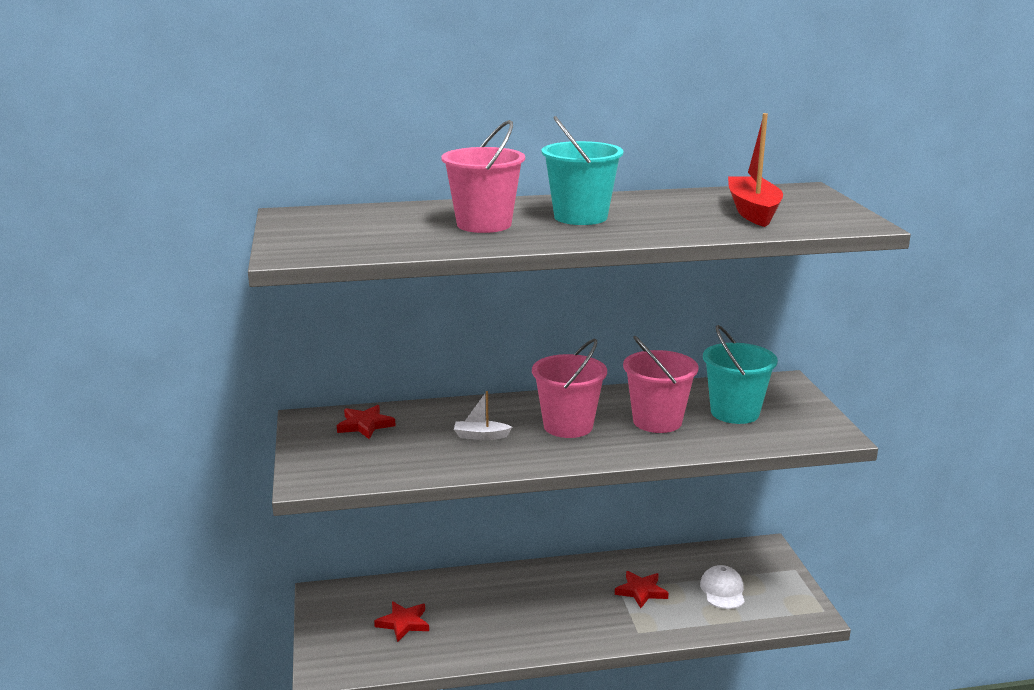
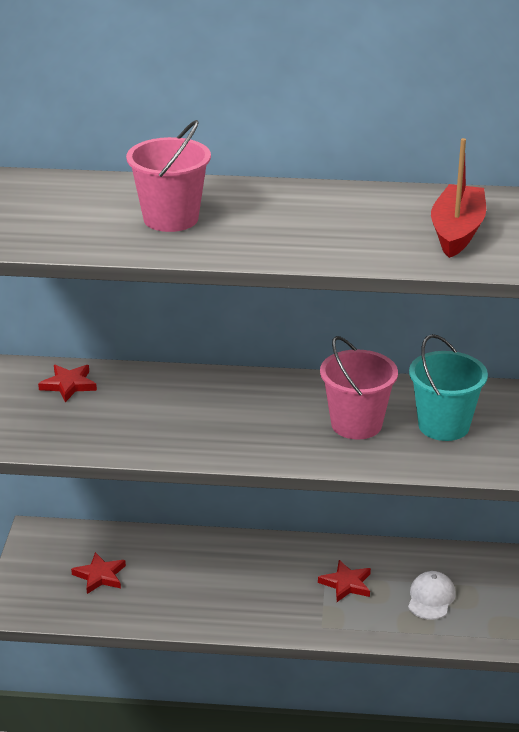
camera: 15 degrees right, 10 degrees up
(480, 436) = (172, 415): white boat -> none
(568, 426) = (263, 416): pink bucket -> none
(580, 217) = (273, 219): turquoise bucket -> none

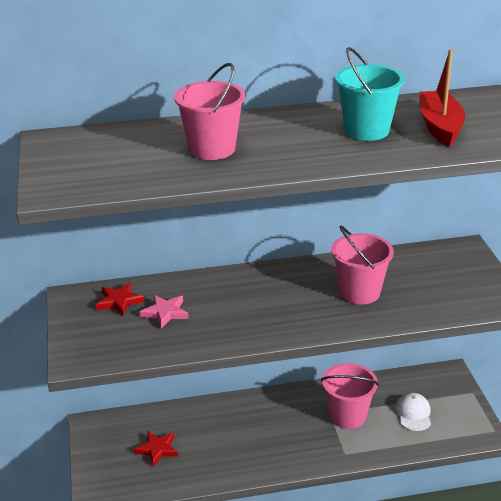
camera: 15 degrees left, 0 degrees up
(114, 407) = (165, 313): none -> pink star
(346, 584) = (348, 416): red star -> pink bucket
(443, 425) = (424, 281): turquoise bucket -> turquoise bucket (366, 130)

